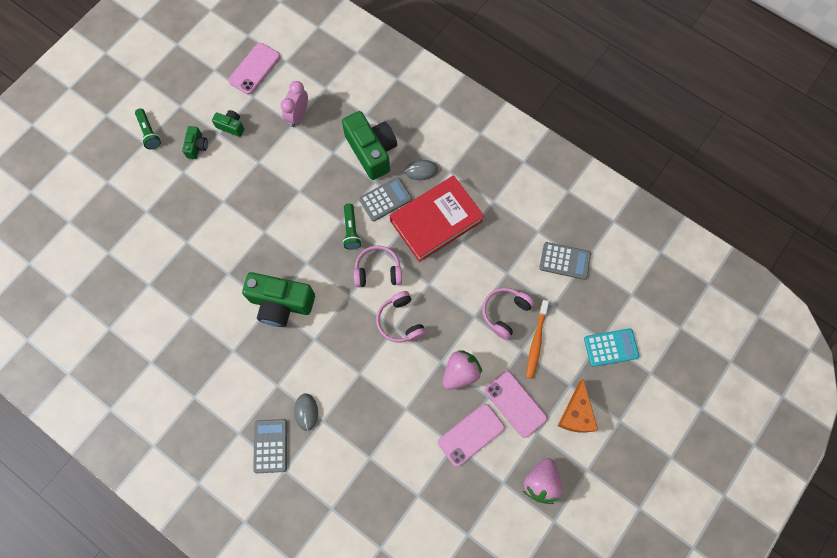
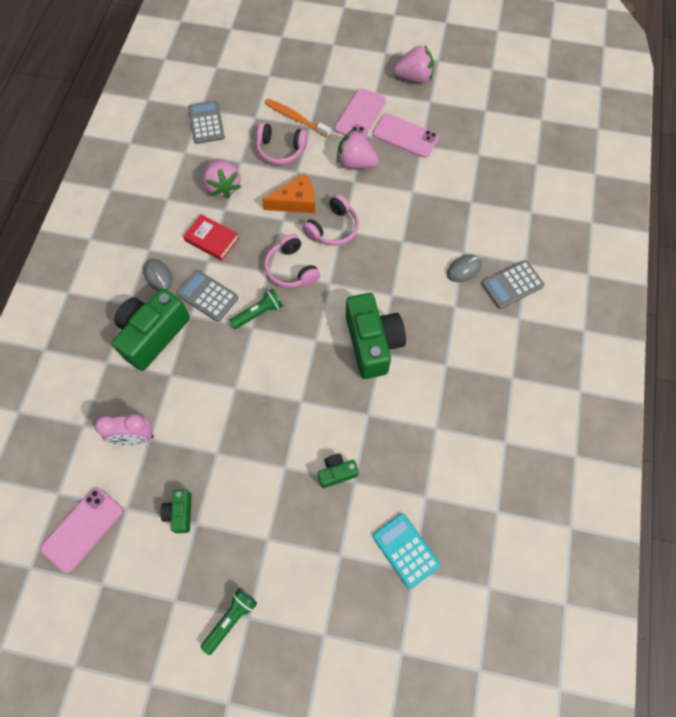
camera: 115 degrees left, 5 degrees down
(197, 146) = (225, 541): green camera -> green camera (337, 473)
(254, 68) = (82, 529): pink phone -> pink phone turned 60 degrees counterclockwise
(436, 221) = (212, 239): red book -> red book, size x0.52
(486, 249) = (223, 186): none -> pink strawberry
(536, 341) = (296, 118): orange toothbrush -> orange toothbrush turned 135 degrees counterclockwise
(576, 414) = (344, 72): orange cheese -> orange cheese (296, 202)
(611, 347) = (273, 67): turquoise calculator -> turquoise calculator (405, 550)

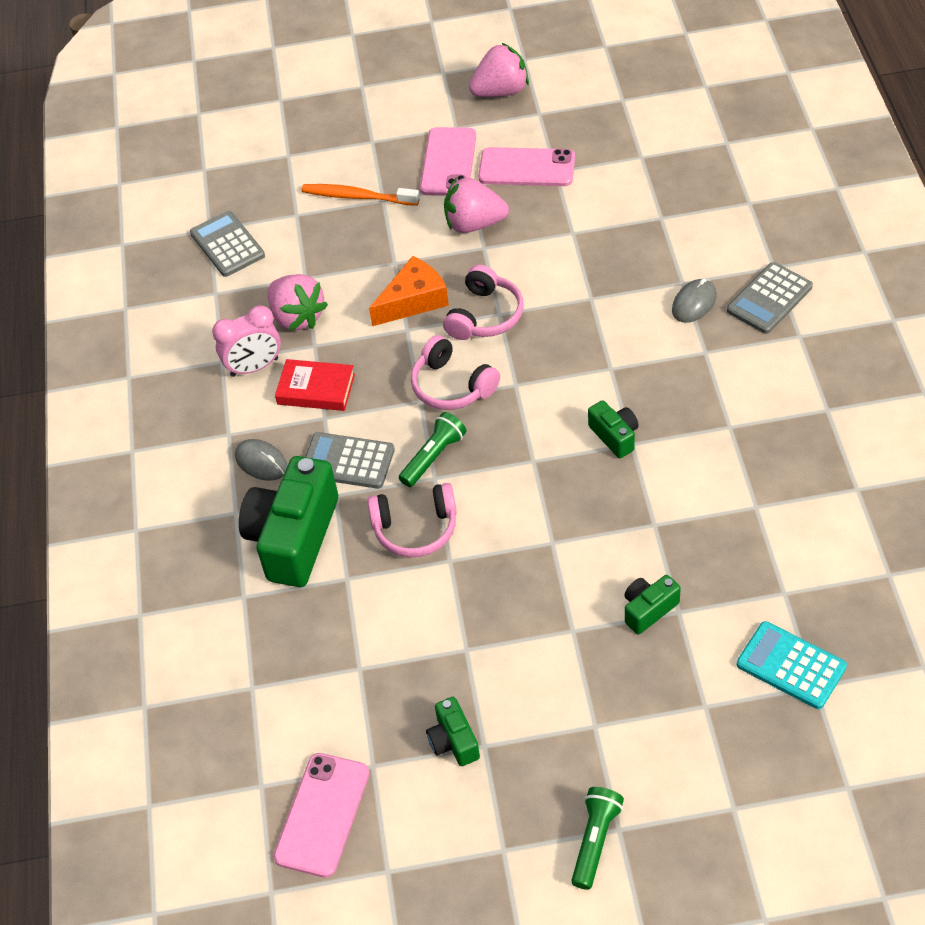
camera: 15 degrees left, 15 degrees down
(135, 438) = (337, 674): pink clock -> pink clock (254, 367)
(281, 150) = (357, 243): pink headphones -> pink headphones (415, 529)
(372, 343) = (615, 436): green camera -> green camera, size x0.48

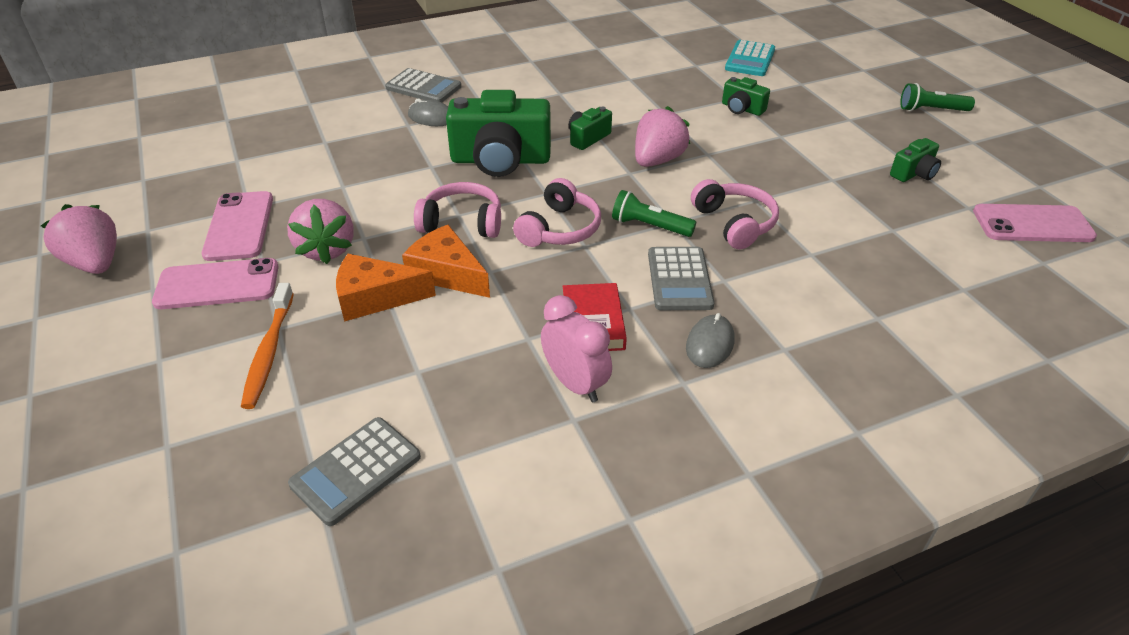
camera: 110 degrees left, 10 degrees down
(294, 537) = (789, 297): green camera -> green camera (500, 160)
(297, 317) = (485, 363): pink strawberry -> pink strawberry (657, 160)
(398, 255) = (375, 298): none -> orange cheese

